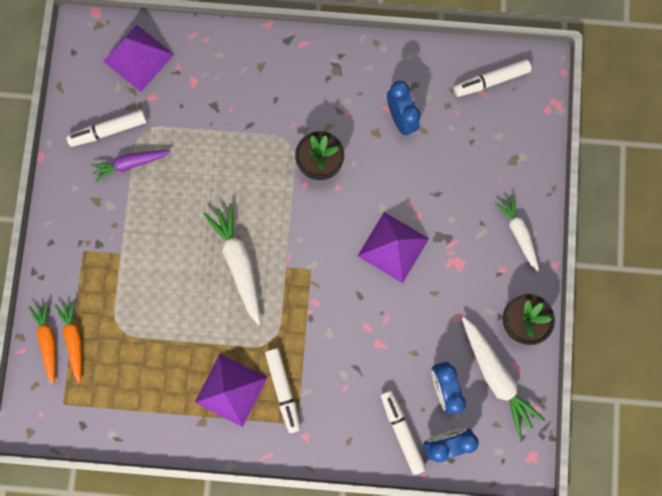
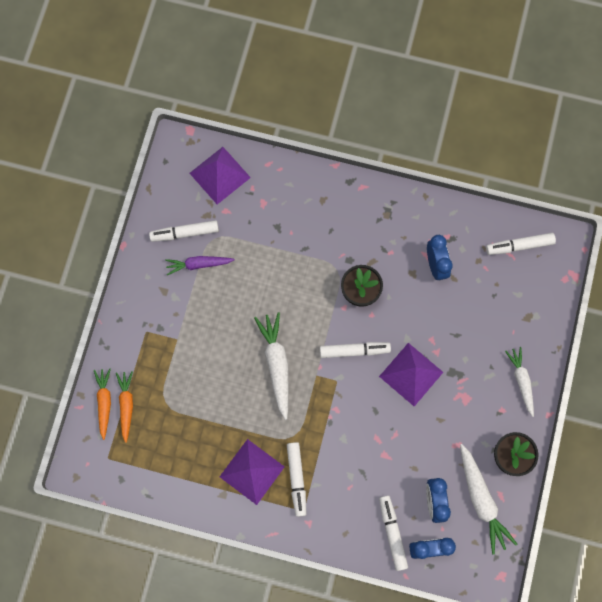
camera: 10 degrees right, 5 degrees down
(324, 231) = (354, 351): none -> white marker

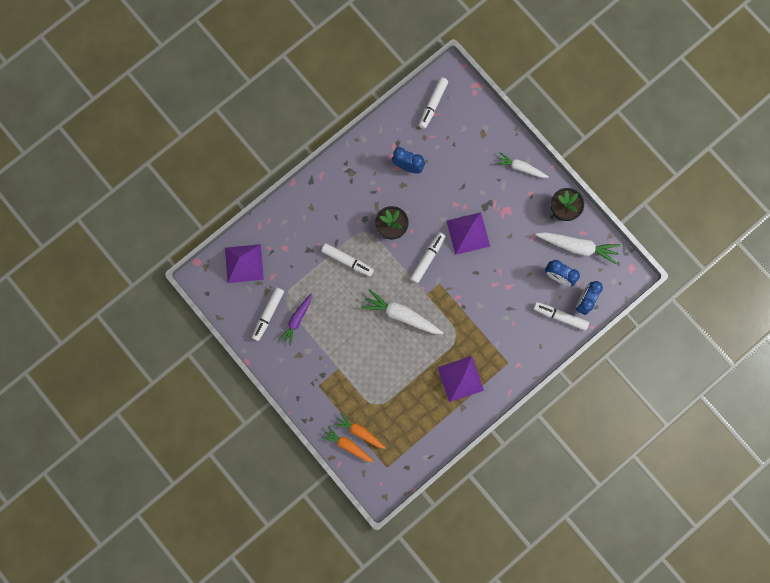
camera: 55 degrees left, 5 degrees up
(297, 479) = (485, 353): white marker -> white marker (347, 261)

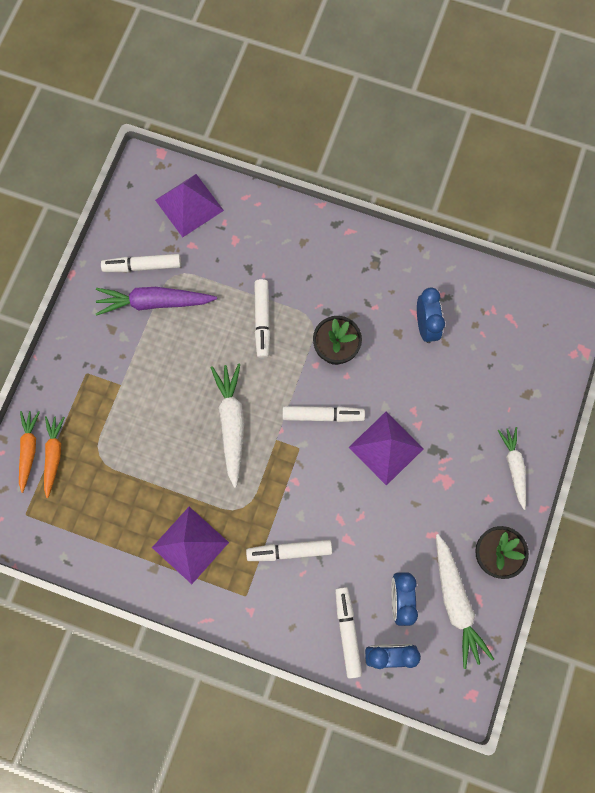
camera: 60 degrees right, 5 degrees down
(297, 320) = (154, 302): purple carrot -> purple carrot, size x1.53
(433, 104) = (523, 312): white marker -> white marker (289, 551)

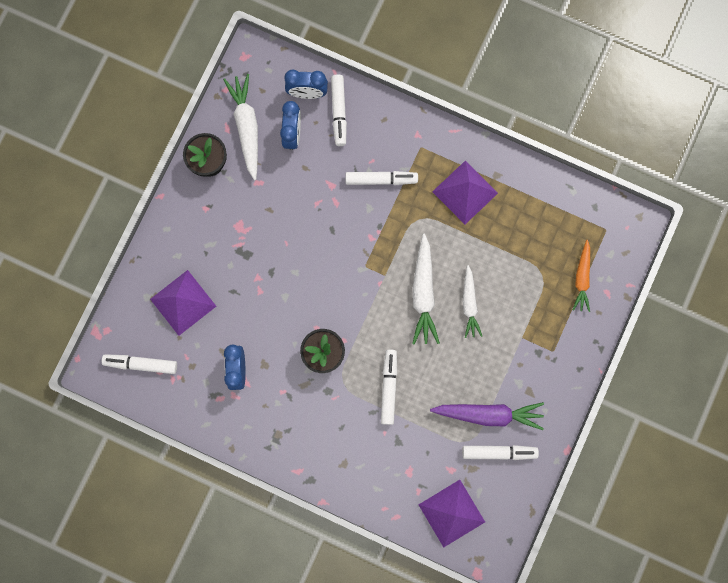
camera: 175 degrees left, 5 degrees up
(29, 450) = (604, 285): orange carrot -> none
(323, 415) = (341, 293): white marker -> white marker (141, 364)
(386, 447) = (288, 260): purple pyramid -> purple pyramid (183, 302)
(514, 467) = (179, 233): white carrot -> white carrot (469, 304)

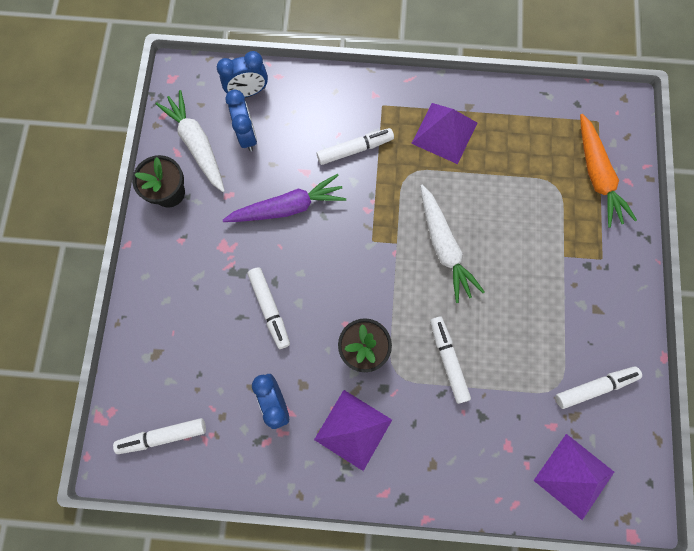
camera: 20 degrees left, 5 degrees down
(183, 302) = (189, 349): purple pyramid -> purple pyramid (353, 429)
(339, 112) = (287, 99): white marker -> white marker (270, 309)
(469, 304) = (496, 241): white carrot -> none
(488, 414) = (565, 349): purple carrot -> purple carrot (287, 207)
(582, 278) = (597, 176): orange carrot -> orange carrot, size x1.53

